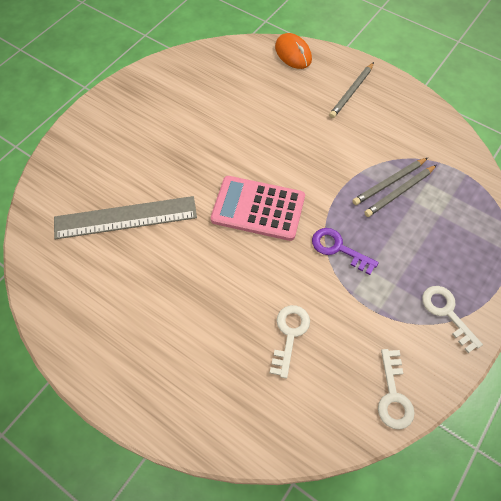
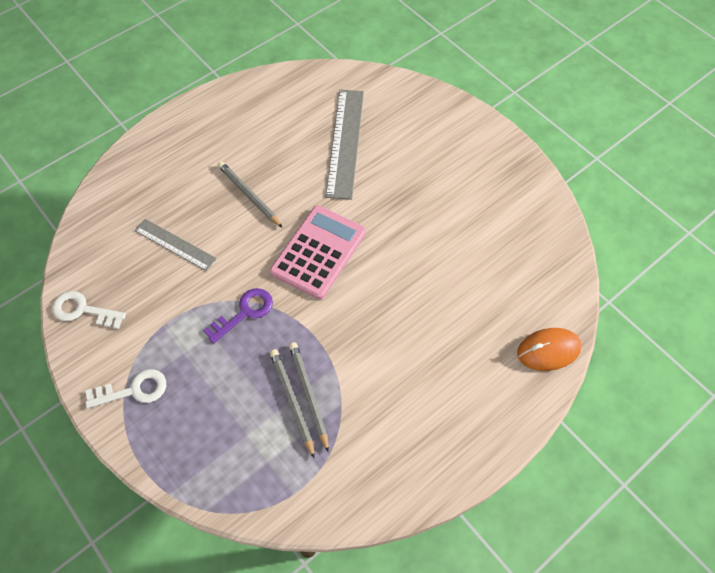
camera: 105 degrees right, 0 degrees up
(289, 335) = (175, 244): white key -> grey ruler
(351, 92) = (463, 402): grey pencil -> grey pencil (249, 195)

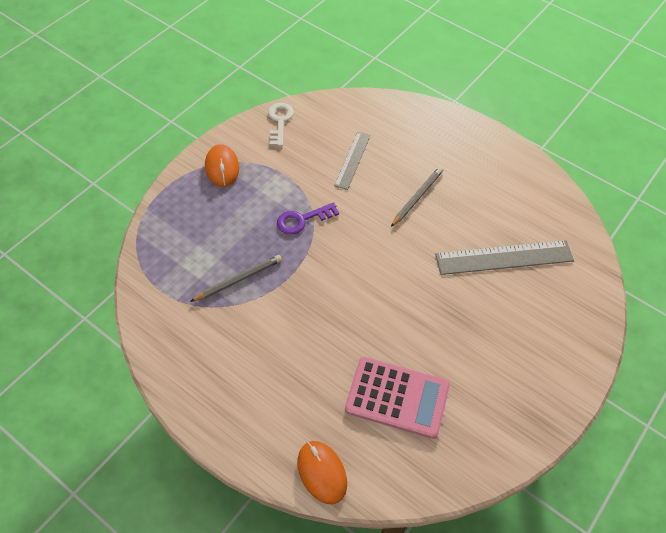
camera: 75 degrees right, 5 degrees down
(133, 390) = (222, 167): white key -> orange mouse
(244, 312) = (302, 220): purple key -> purple key turned 120 degrees clockwise
(292, 401) = (230, 269): grey pencil -> none
(318, 252) = (375, 260): pink calculator -> pink calculator (397, 397)

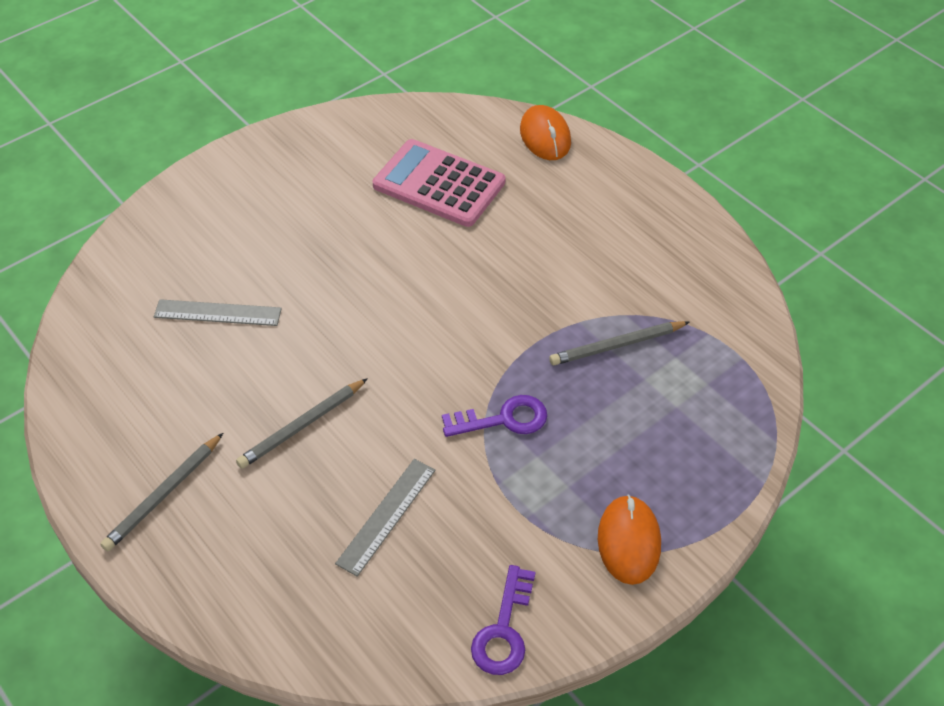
camera: 165 degrees left, 5 degrees down
(279, 121) = (504, 630): white key -> purple key
(472, 152) = (164, 494): none -> grey pencil
(504, 257) = (217, 313): grey ruler -> grey ruler, size x0.61

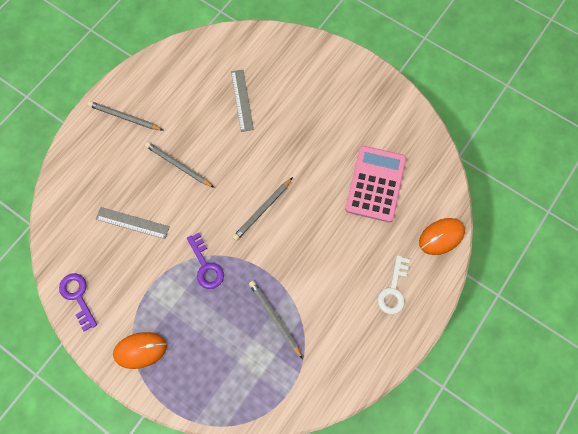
camera: 75 degrees right, 20 degrees up
(431, 325) = (262, 210): none -> grey pencil
(504, 630) = (78, 297): purple key -> purple key turned 60 degrees clockwise
(608, 202) = (393, 290): none -> white key

